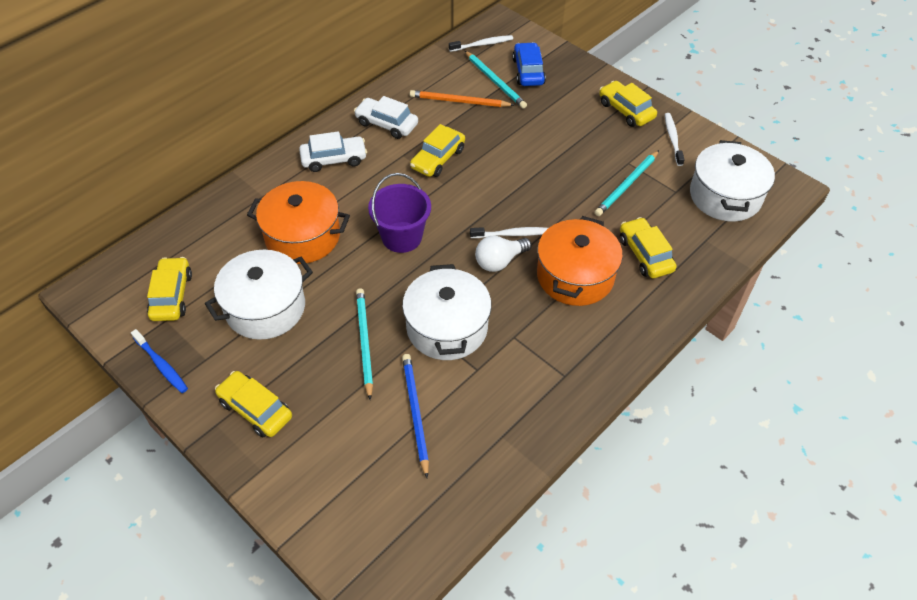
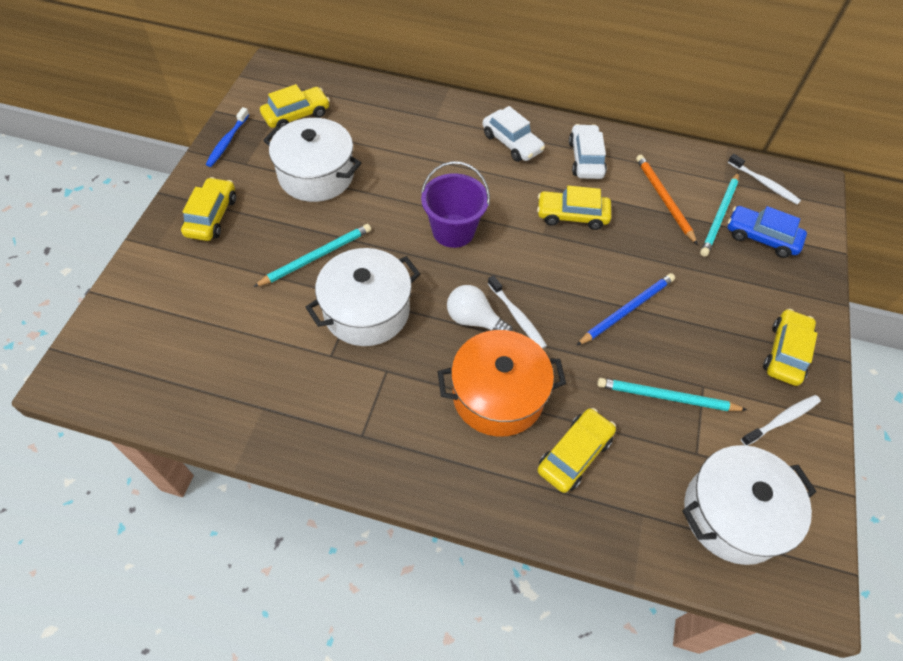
camera: 60 degrees right, 5 degrees up
(302, 236) = (408, 163): orange pot -> none
(415, 413) = (258, 327): blue pencil -> blue pencil (627, 310)
(528, 71) = (761, 237): blue car -> blue car turned 120 degrees counterclockwise

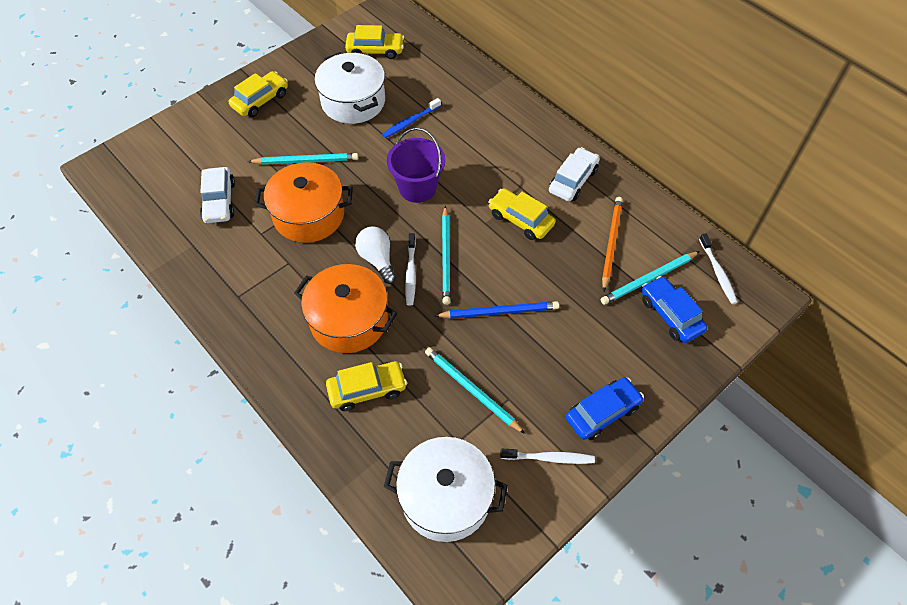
camera: 35 degrees right, 0 degrees up
(227, 141) = (312, 50): blue toothbrush -> blue toothbrush (410, 122)
(366, 311) = (309, 215): white pot -> orange pot
(512, 143) = (522, 141): white car -> white car (219, 201)
(536, 284) = (446, 257): none -> turquoise pencil
(785, 353) = (602, 412): yellow car -> blue car

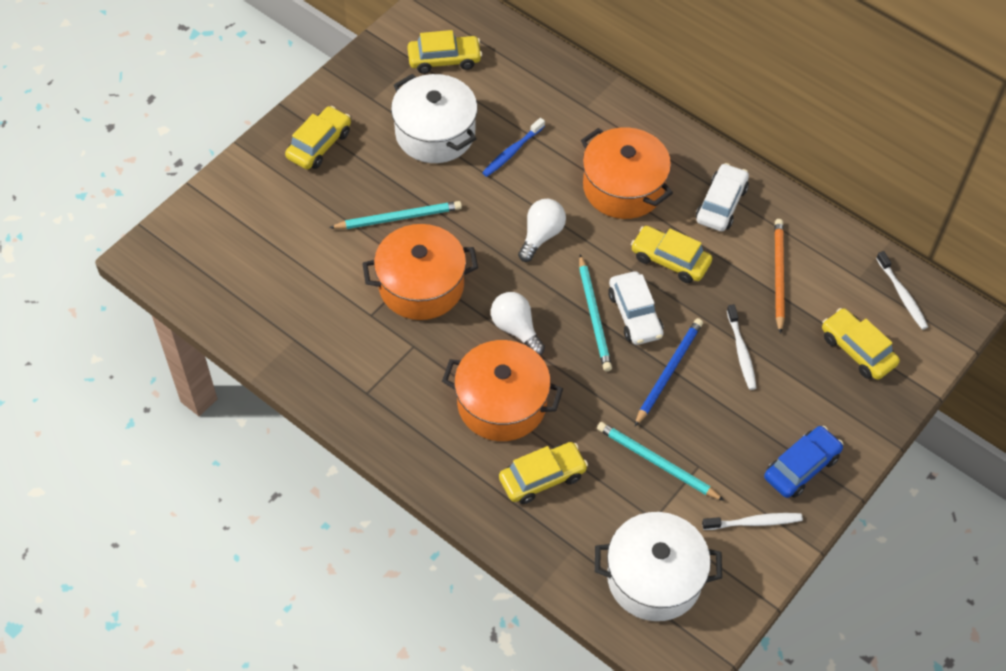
camera: 10 degrees left, 0 degrees up
(219, 201) = (309, 281): white car -> white car (635, 314)
(410, 273) = (558, 340): white toothbrush -> white toothbrush (741, 352)
(417, 188) = (541, 236): purple bucket -> white light bulb
(494, 158) = (623, 187): none -> orange pot
(499, 312) = (668, 372): blue pencil -> blue pencil turned 45 degrees counterclockwise
(648, 279) = (827, 313): turquoise pencil -> none
(670, 315) = (857, 350): blue car -> yellow car

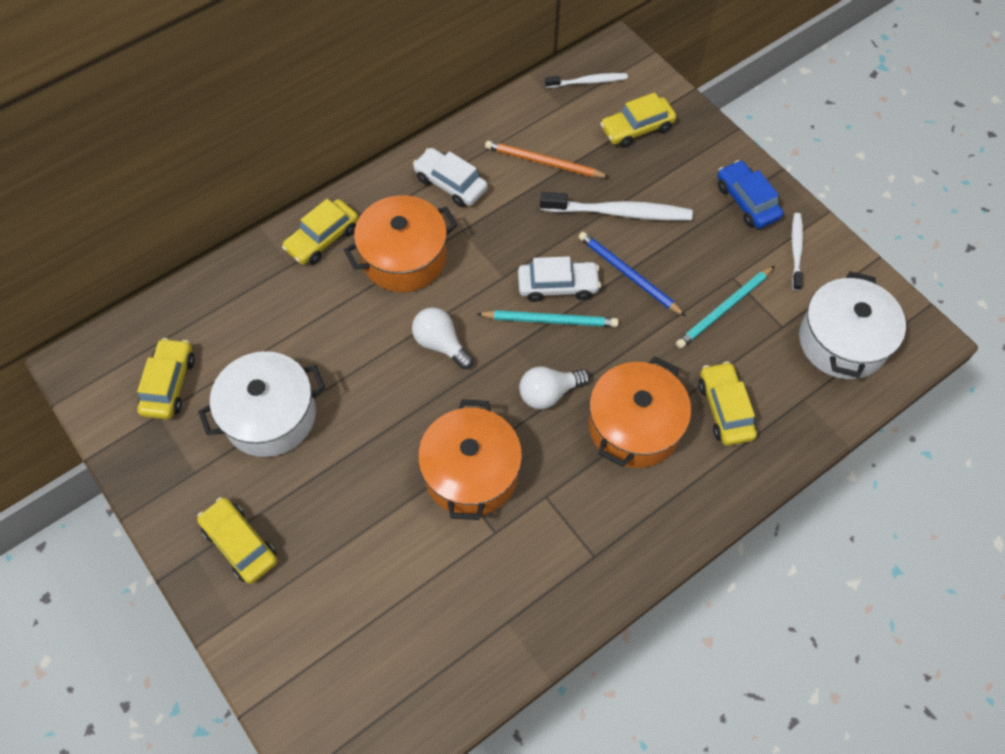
camera: 75 degrees left, 5 degrees up
(399, 218) = (374, 477): turquoise pencil -> none
(512, 152) = (323, 346): blue toothbrush -> none
(670, 260) = (503, 241): yellow car -> yellow car (322, 239)
(741, 352) = (619, 212): white toothbrush -> white toothbrush, size x1.69

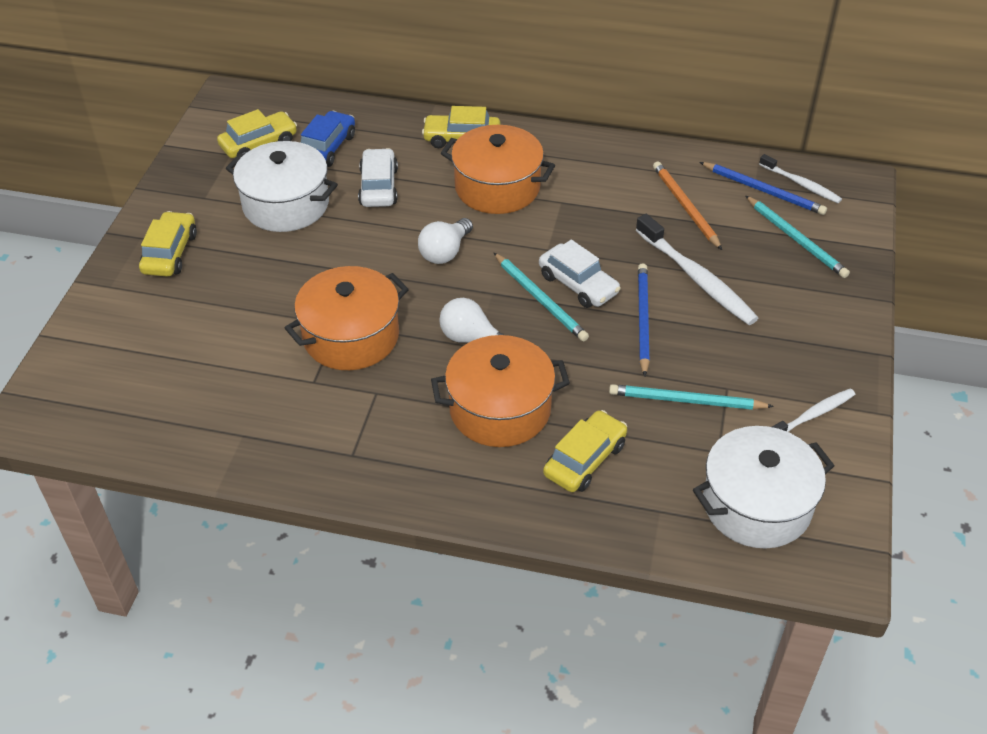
camera: 50 degrees right, 15 degrees down
(441, 344) = (445, 252): white light bulb -> white light bulb turned 150 degrees counterclockwise
(450, 184) = (595, 170): white car -> white car (378, 187)
(573, 107) = (763, 191): none -> blue pencil
(637, 128) = (796, 239): yellow car -> turquoise pencil
(746, 201) = (819, 351): blue car -> blue car (327, 148)

